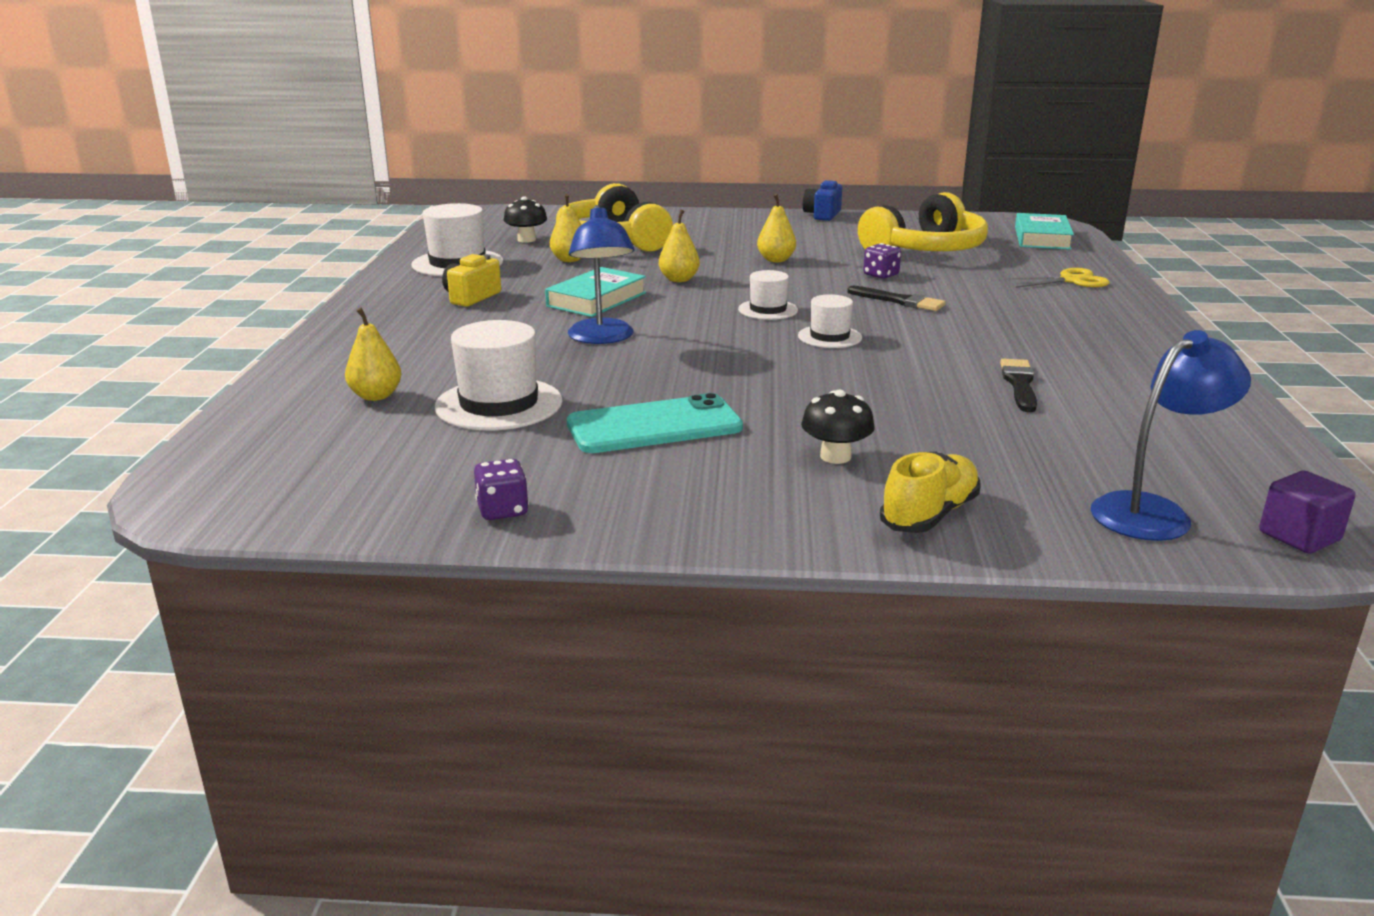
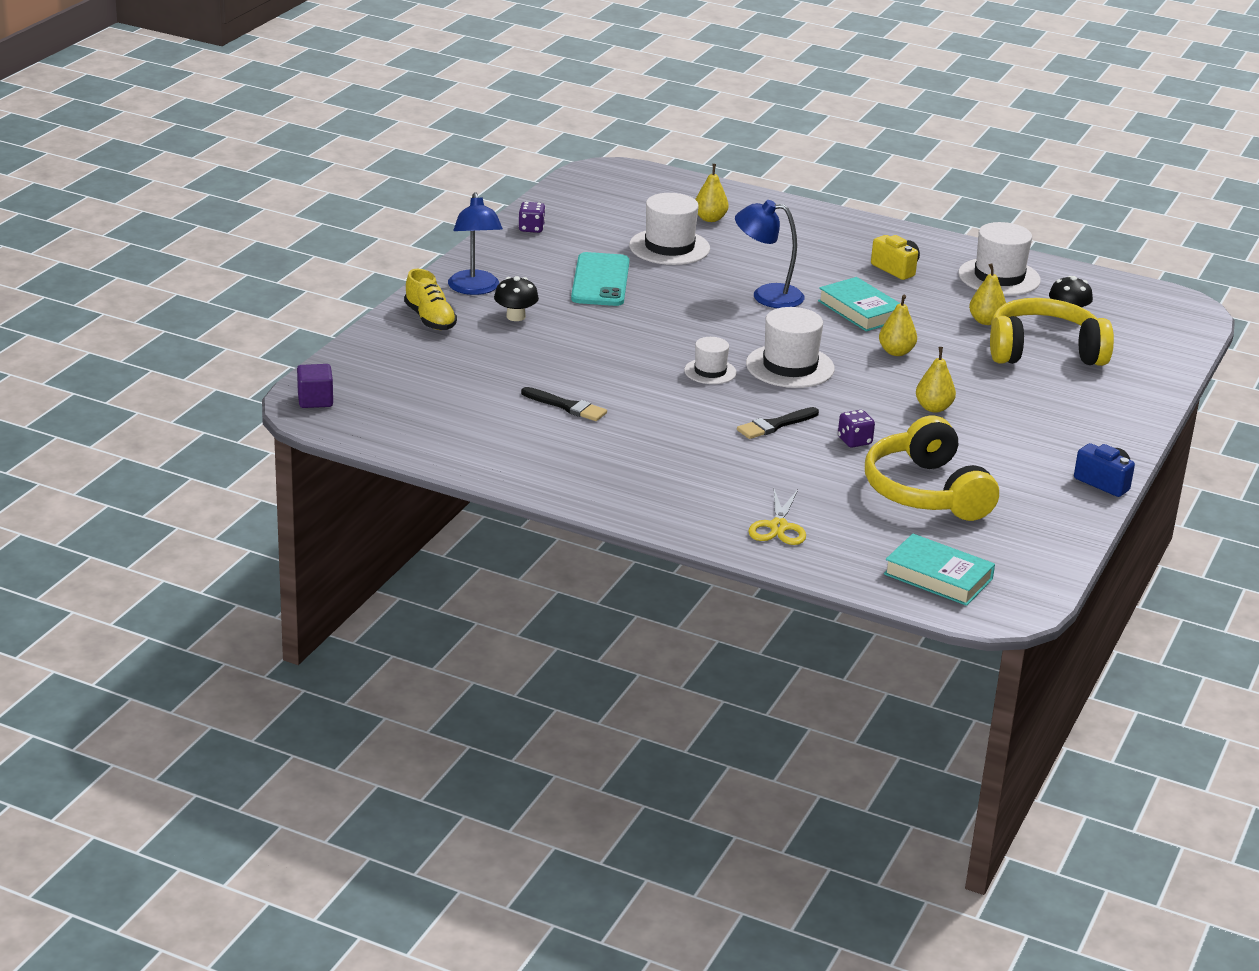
camera: 110 degrees right, 5 degrees up
(768, 310) = (790, 366): white hat -> white hat, size x1.71
(1154, 512) = (375, 375): blue lamp -> blue lamp (475, 289)

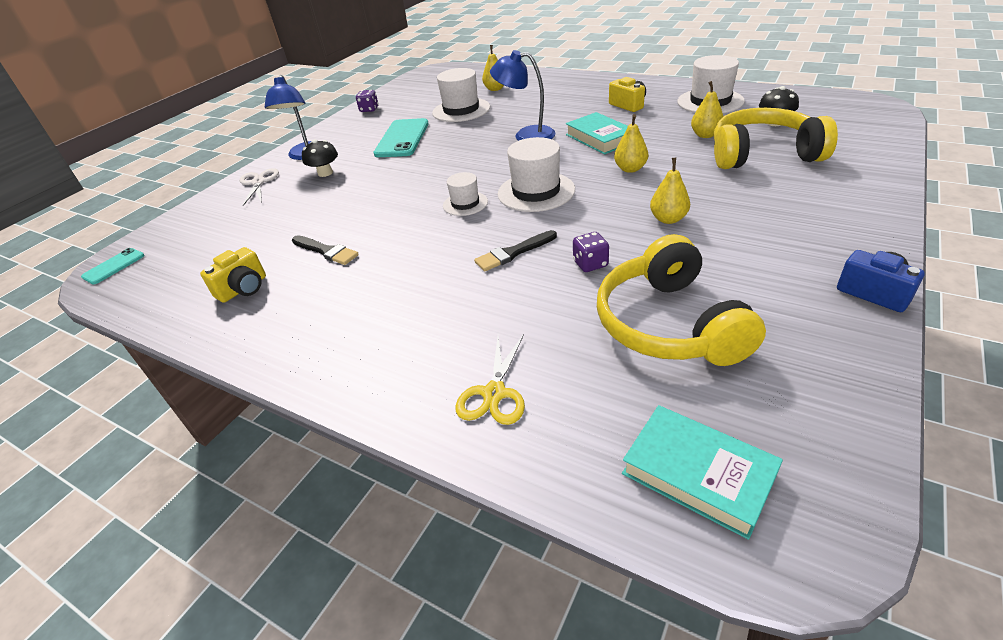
camera: 10 degrees right, 10 degrees up
(315, 400) = (114, 266): purple cube -> turquoise phone
(430, 319) = (258, 182): yellow shoe -> white scissors
(493, 434) = (243, 289): none -> yellow camera

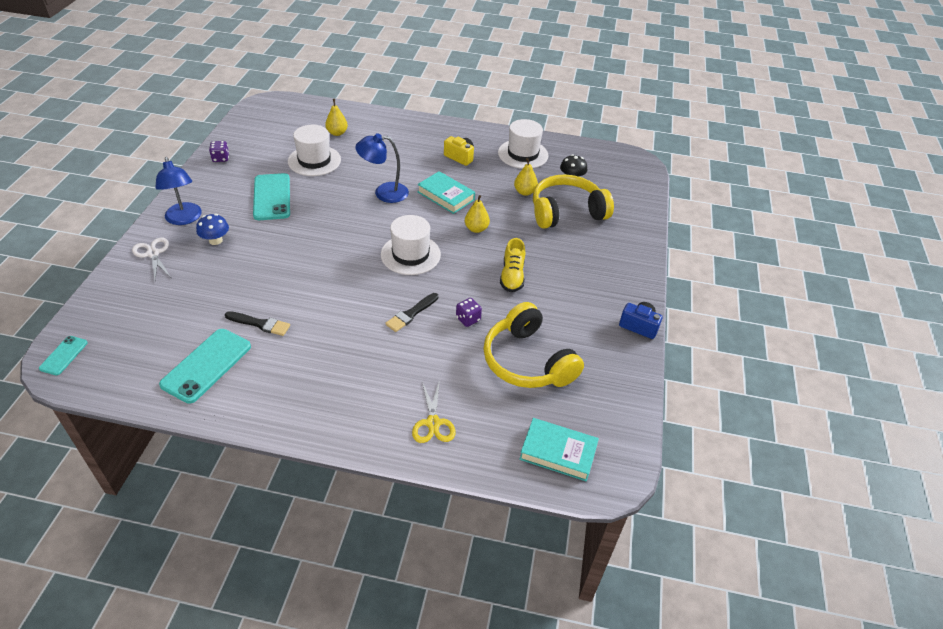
camera: 25 degrees left, 5 degrees up
(243, 289) = (206, 365): yellow camera -> turquoise phone
(325, 173) = (215, 240): black mushroom -> blue mushroom
(465, 204) = (358, 269): white hat -> none
(668, 219) = (512, 276): yellow pear -> yellow shoe

